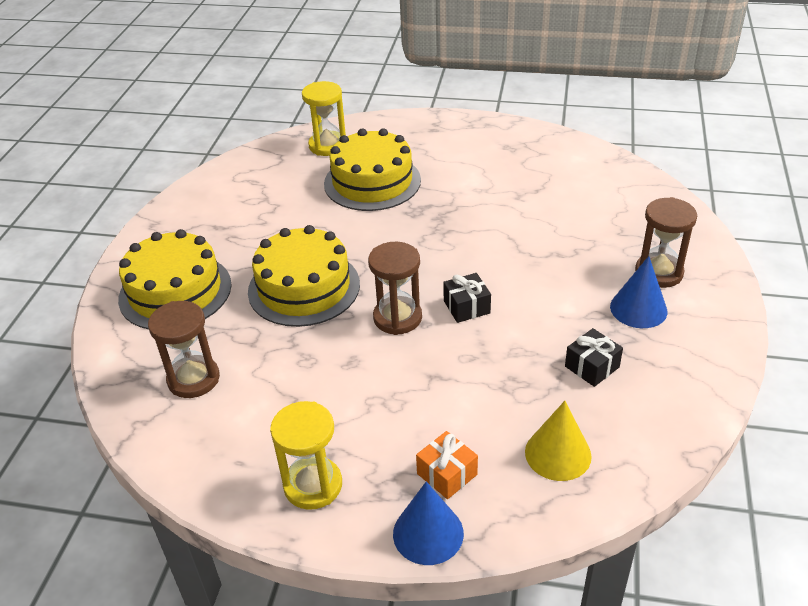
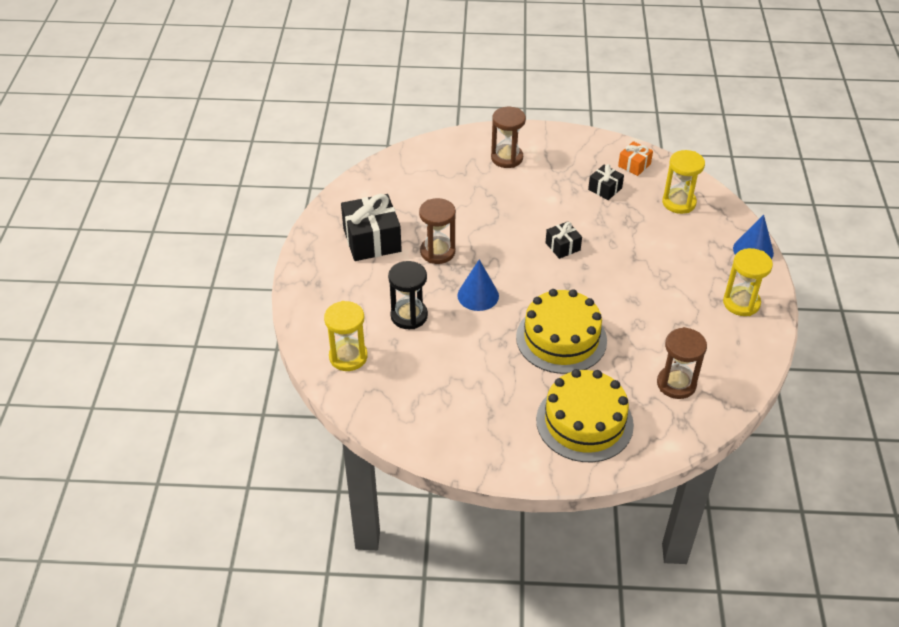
camera: 100 degrees left, 5 degrees up
(372, 182) = (409, 316): yellow cake -> black hourglass
(397, 318) = (582, 281): brown hourglass -> brown hourglass (437, 252)
(447, 474) = (710, 246): orange gift -> orange gift (634, 165)
(495, 161) = (372, 240): none -> black gift
(558, 453) = (679, 202): yellow cone -> yellow hourglass
(638, 308) = (545, 168): blue cone -> blue cone (478, 295)

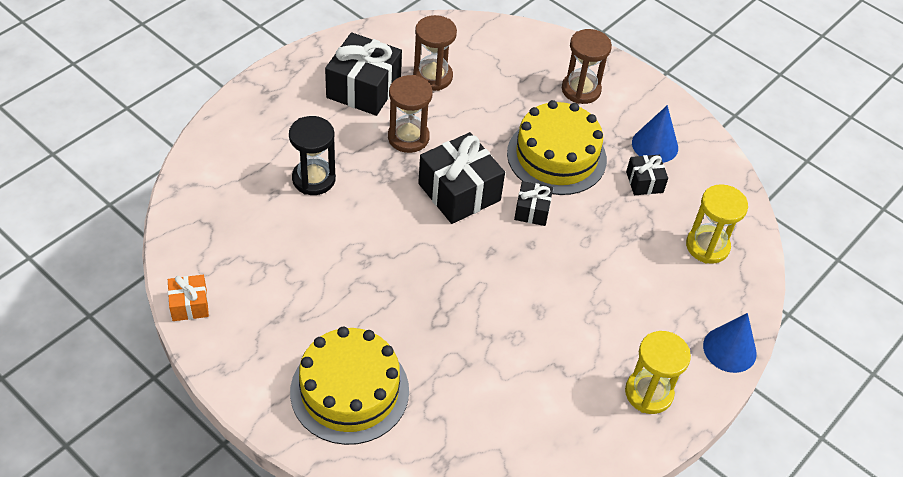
camera: 35 degrees right, 5 degrees up
(348, 357) = (221, 179): yellow hourglass -> none
(478, 295) = (396, 202): blue cone -> blue cone (655, 145)
(508, 264) = (459, 192): none -> black gift
(561, 338) = (423, 297): yellow cake -> yellow cake (556, 156)
(634, 165) = (705, 178): orange gift -> orange gift (189, 305)
(676, 384) = (481, 422): brown hourglass -> brown hourglass (432, 77)

